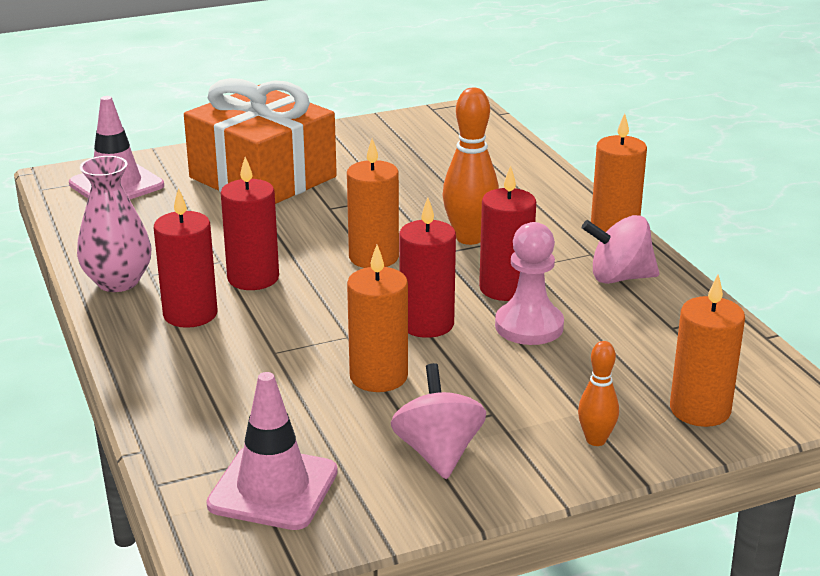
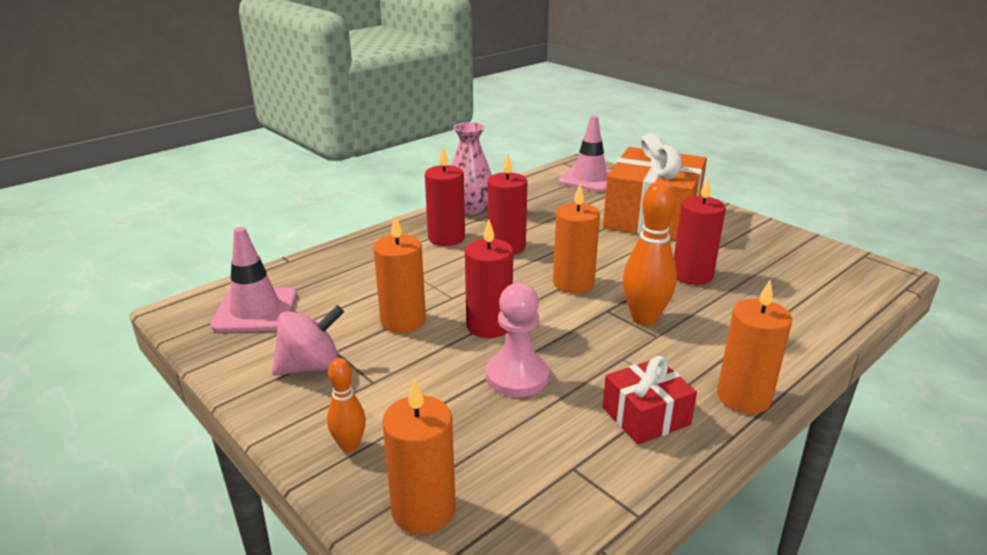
camera: 70 degrees right, 0 degrees up
(505, 288) = (572, 352): red candle -> red candle (692, 275)
(619, 277) = (646, 416): pink spinning top -> red gift

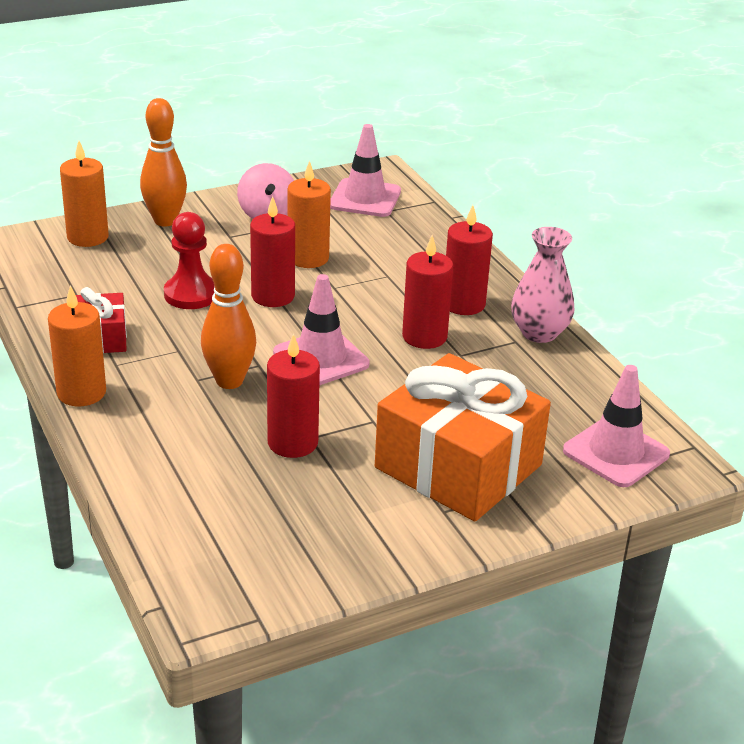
camera: 105 degrees right, 5 degrees up
(349, 445) = (165, 221): orange bowling pin -> orange bowling pin, size x1.76
(517, 376) = (191, 294): pink pawn -> red pawn
(573, 283) = (321, 358): orange candle -> pink traffic cone

